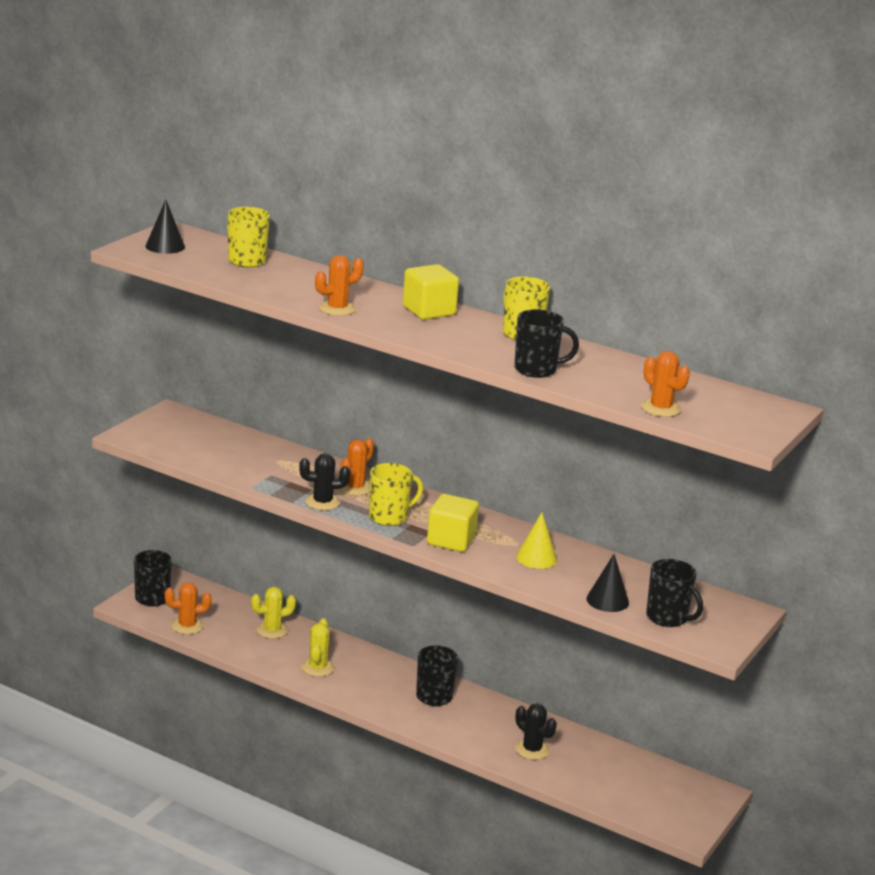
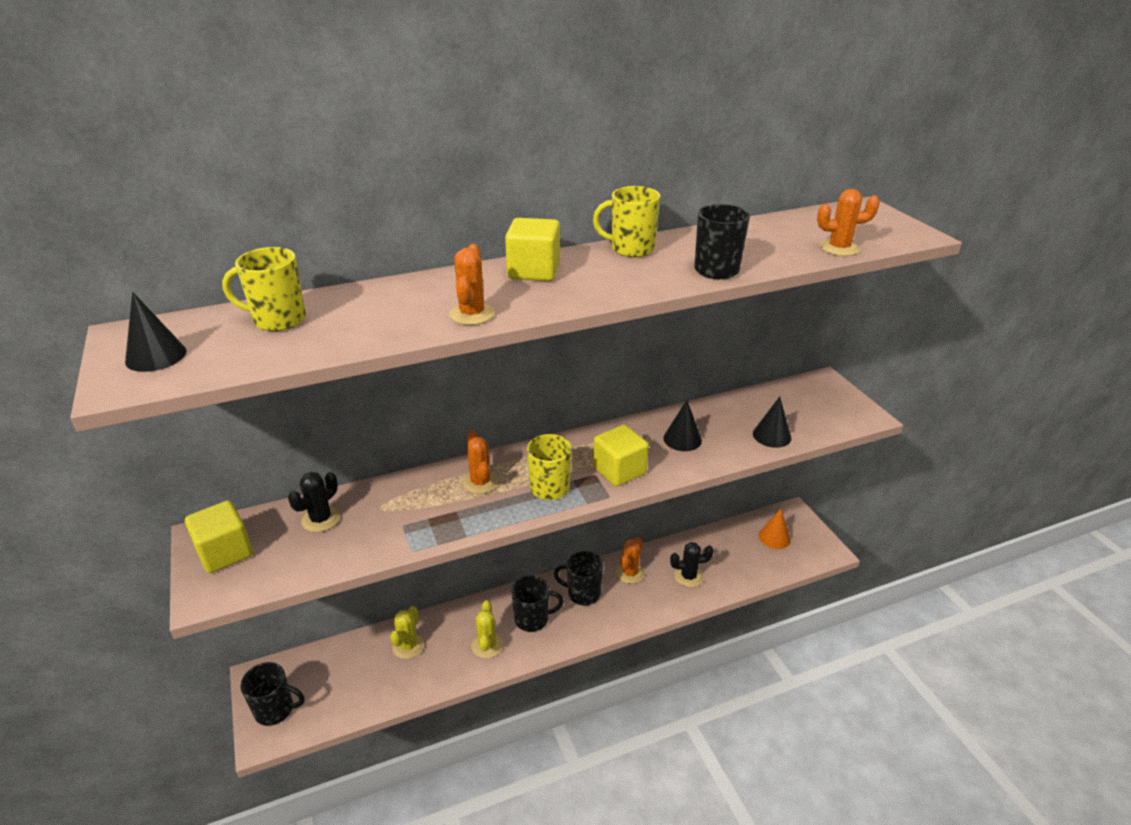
camera: 50 degrees left, 10 degrees up
(167, 425) = (225, 552): none -> yellow cube
(187, 626) = (343, 706): orange cactus -> orange cactus (630, 573)
(317, 668) = (487, 645): yellow cactus -> yellow cactus turned 45 degrees clockwise
(322, 502) = (486, 516): black cactus -> black cactus (321, 519)
(536, 558) = (682, 439): yellow cone -> black cone
(660, 789) = (774, 537): none -> orange cone
(668, 618) = (815, 420): black mug -> black mug (533, 619)

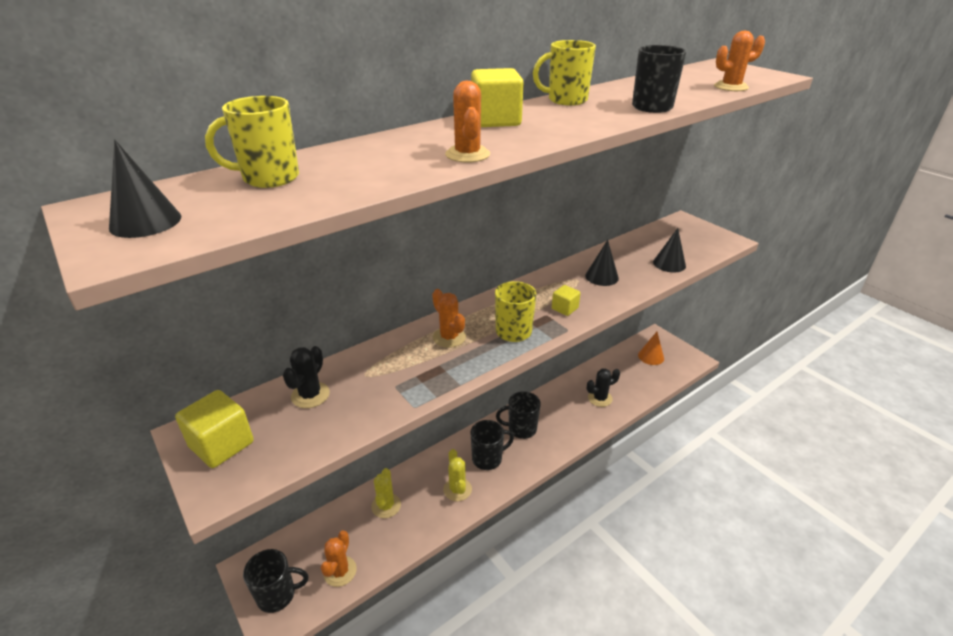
camera: 15 degrees left, 0 degrees up
(619, 470) = (564, 308): yellow cube -> yellow cube, size x0.57
(630, 573) = (552, 405): orange cactus -> orange cactus (340, 571)

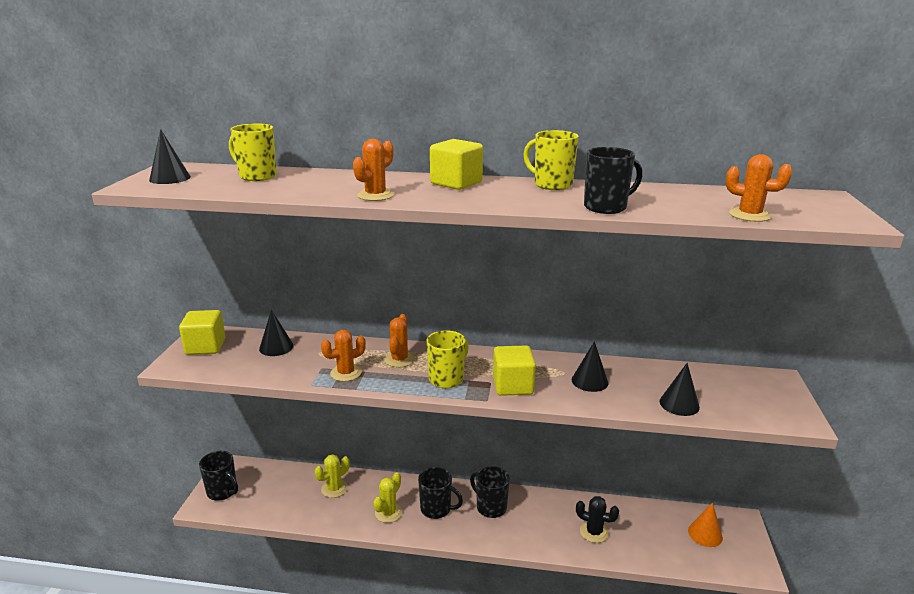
camera: 45 degrees right, 10 degrees down
(310, 395) = (276, 347): black cactus -> black cone
(340, 571) = (264, 505): orange cactus -> orange cactus (346, 373)
(564, 308) = (512, 386): yellow cube -> yellow cube, size x1.74

